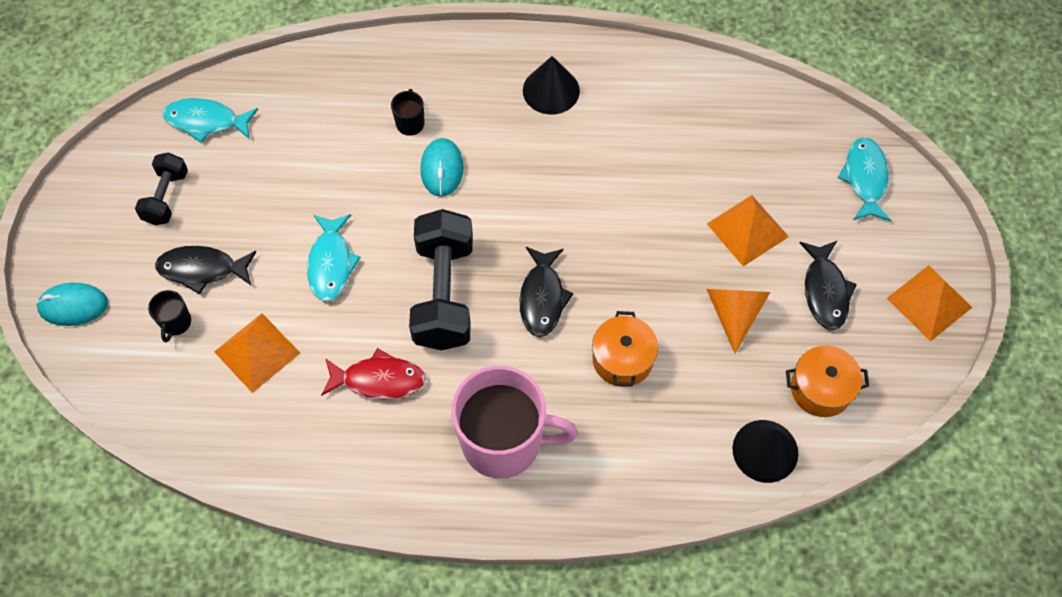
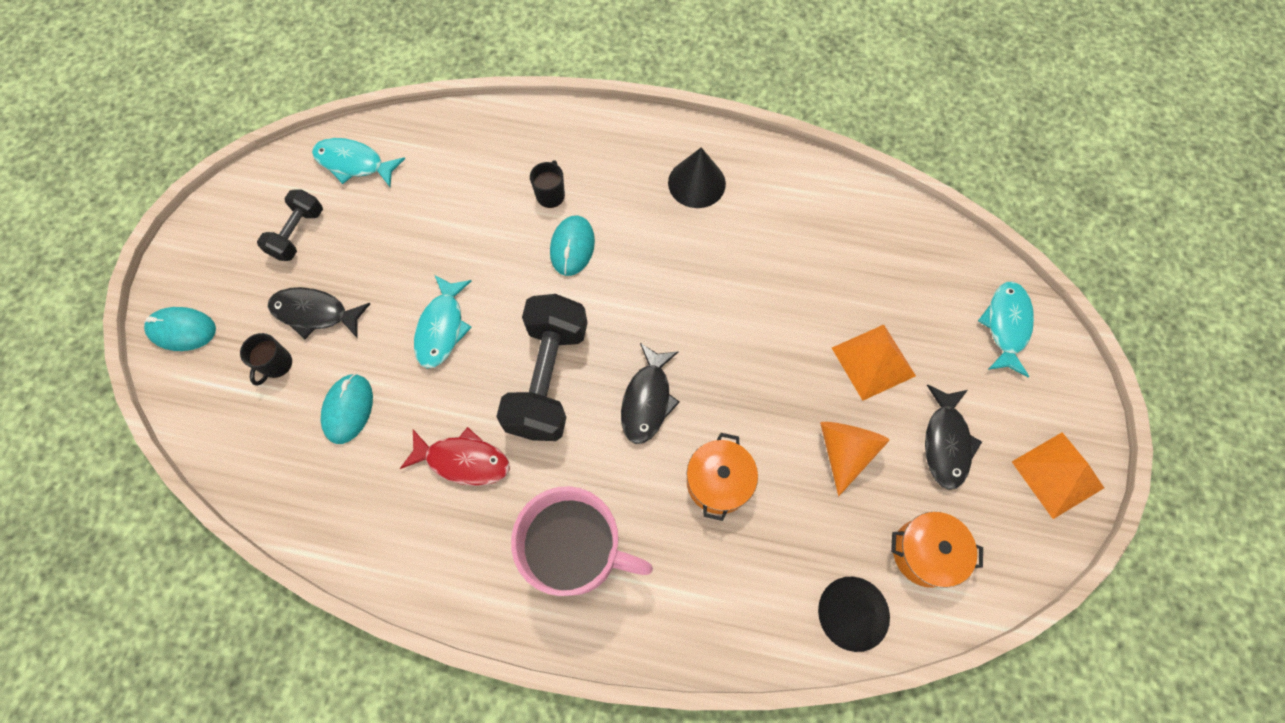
camera: 10 degrees right, 5 degrees up
(257, 352) = (348, 409): orange pyramid -> turquoise mouse

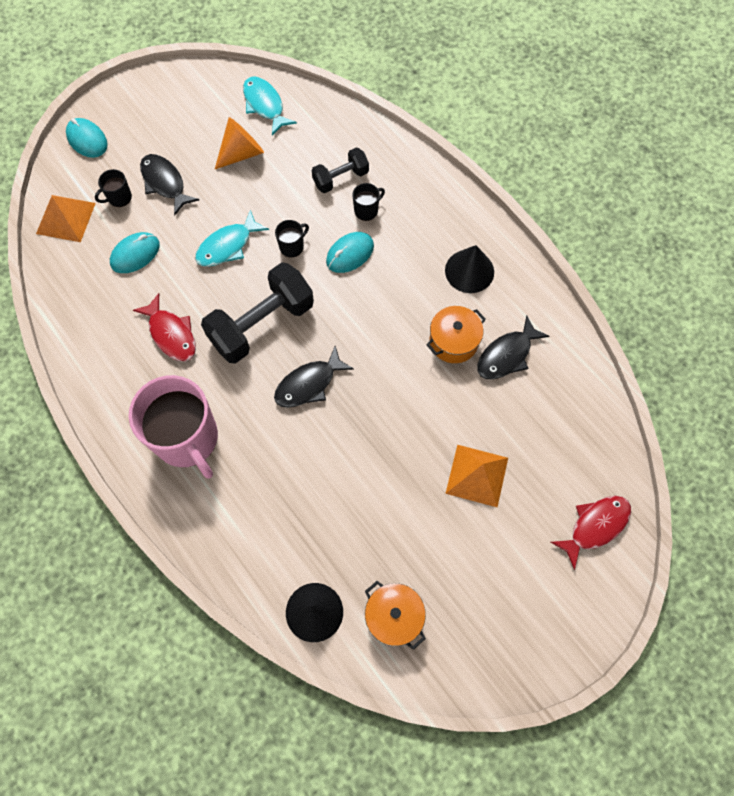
camera: 40 degrees right, 0 degrees up
(298, 234) = (196, 127): black dumbbell -> black dumbbell (340, 178)
(509, 281) = (292, 246): none -> black mug
(718, 482) = (306, 467): orange pot -> orange pot (453, 341)
(844, 451) = (403, 514): orange cone -> orange cone (241, 153)
(946, 442) = (475, 564): black fish -> black fish (507, 355)
(1006, 325) = (595, 526): turquoise fish -> red fish
(1057, 475) = (532, 647): orange pyramid -> orange pyramid (65, 218)

